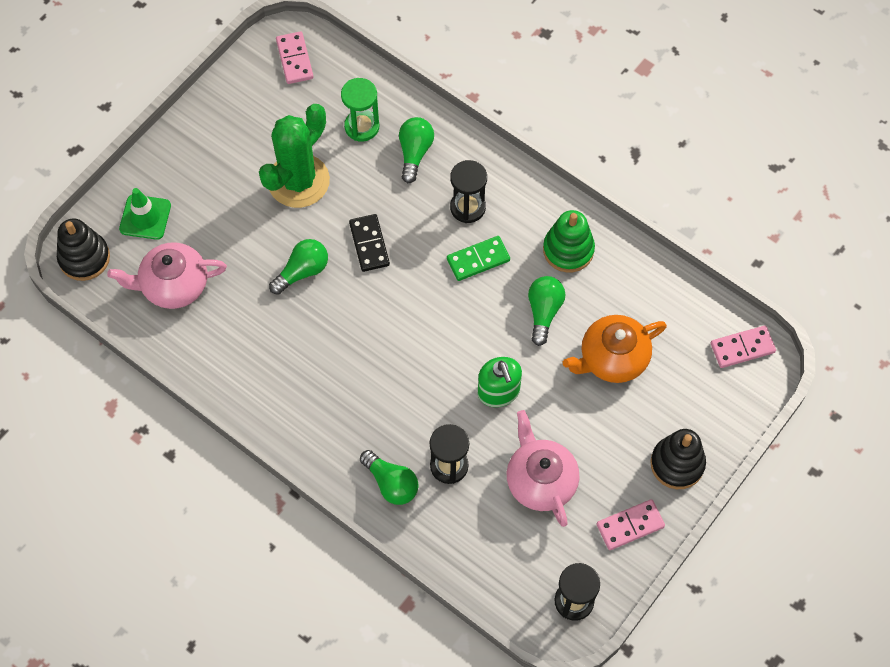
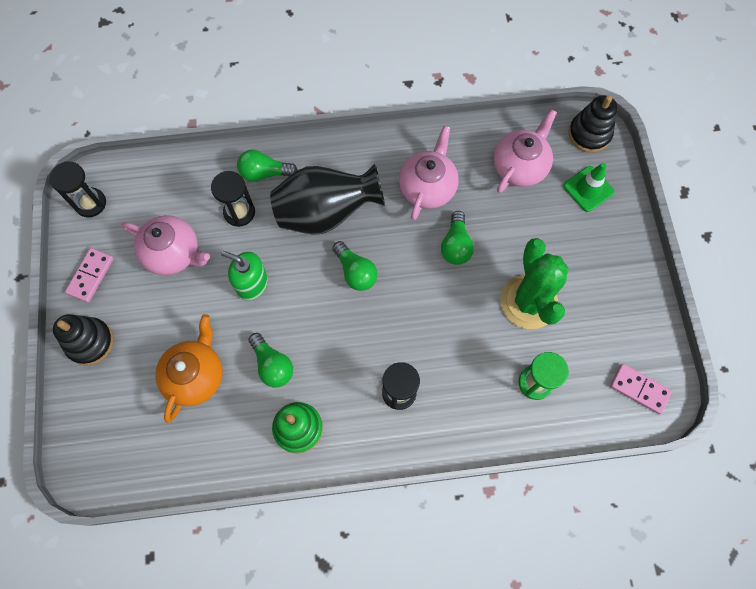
camera: 135 degrees right, 5 degrees up
(268, 339) = (427, 187): none -> pink teapot
(369, 244) = (435, 303): black domino -> none
(376, 395) = (326, 213): none -> black vase
(415, 153) = (478, 399): green light bulb -> green light bulb (355, 272)
(478, 260) = (353, 360): green domino -> none
(742, 348) = (106, 470): pink domino -> none

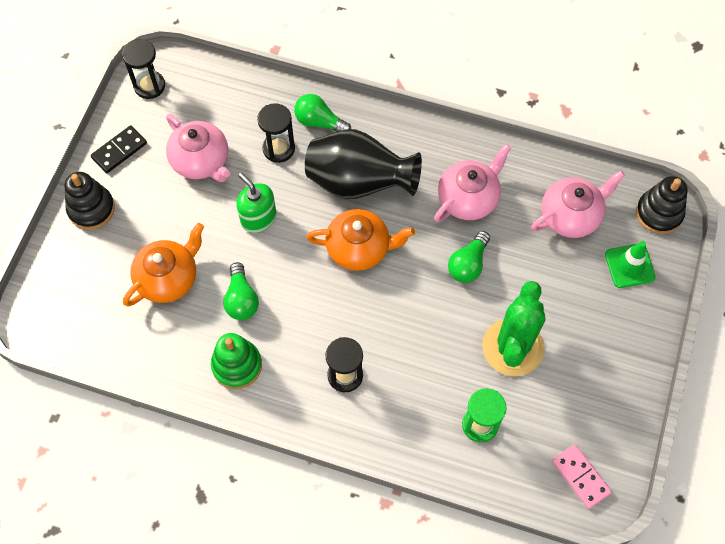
camera: 25 degrees right, 5 degrees down
(90, 276) = (119, 150): pink domino -> black domino
(355, 272) = (359, 248): green light bulb -> orange teapot

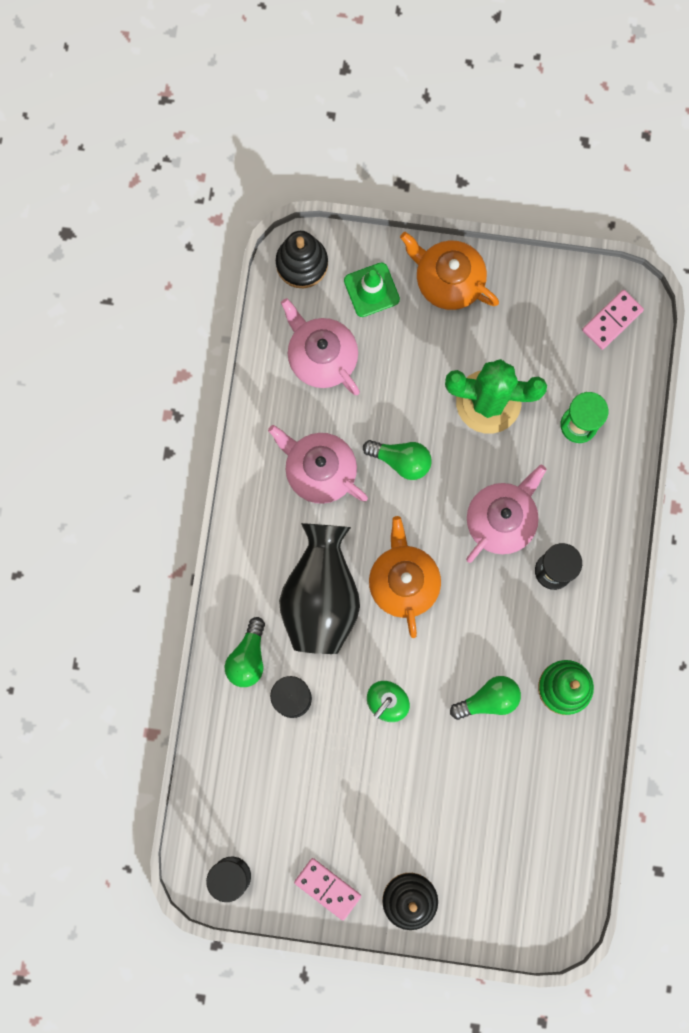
camera: 100 degrees left, 15 degrees up
(119, 150) = (327, 888): black domino -> pink domino
(168, 278) = (479, 787): orange teapot -> orange teapot (448, 280)
(201, 161) = (324, 786): pink teapot -> pink teapot (501, 520)

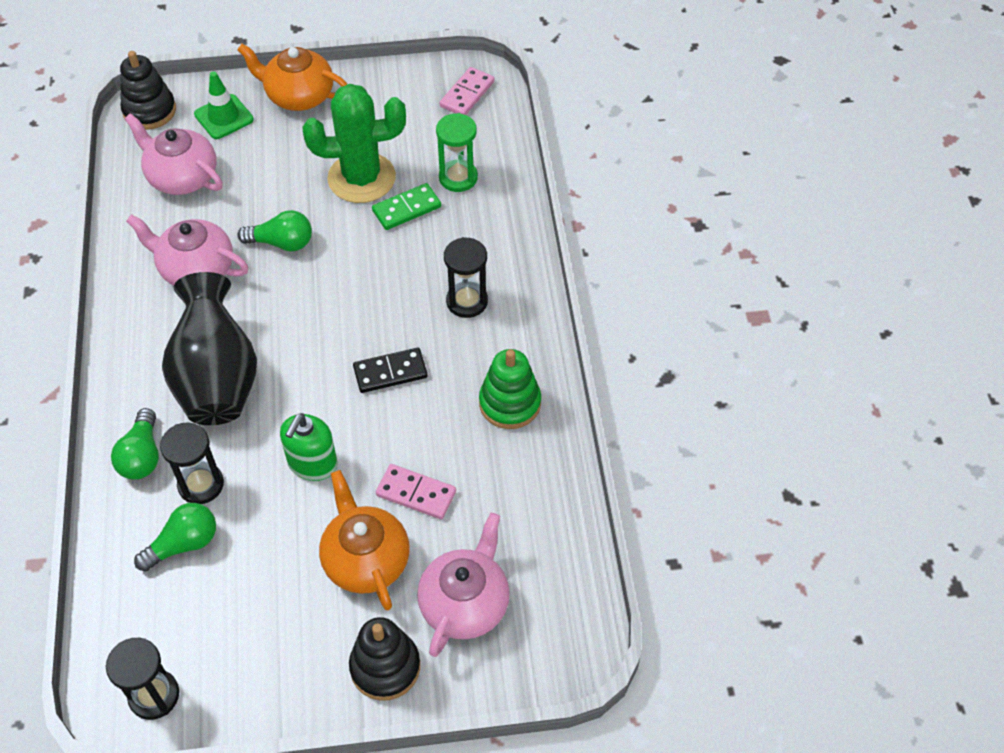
camera: 15 degrees left, 25 degrees down
(327, 888) = (279, 679): pink domino -> pink domino (416, 493)
(403, 582) = (307, 346): orange teapot -> orange teapot (366, 559)
(470, 629) = (390, 372): none -> black domino
(488, 700) = (428, 434): green light bulb -> green light bulb (184, 544)
(501, 520) = (400, 270): pink teapot -> pink teapot (465, 603)
(522, 450) = (406, 209): none -> green domino

